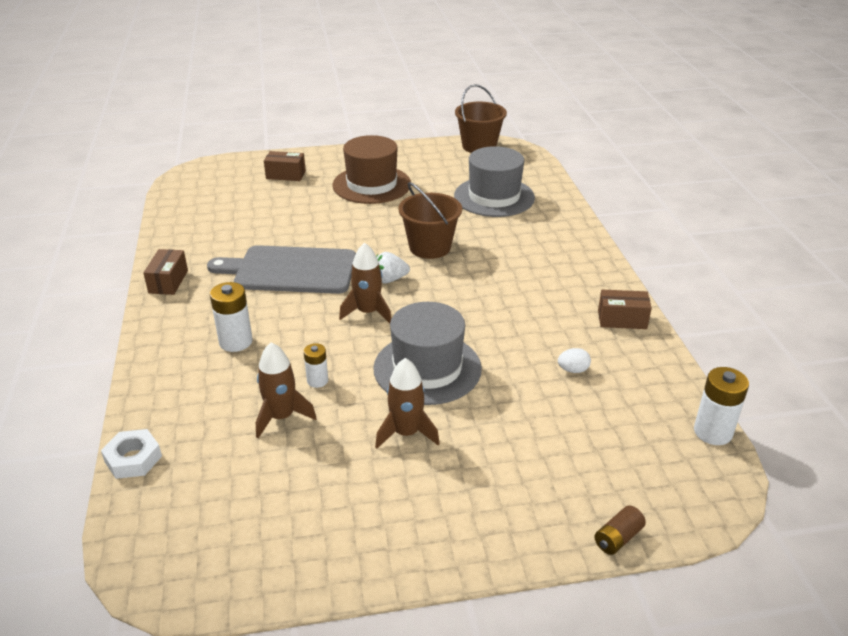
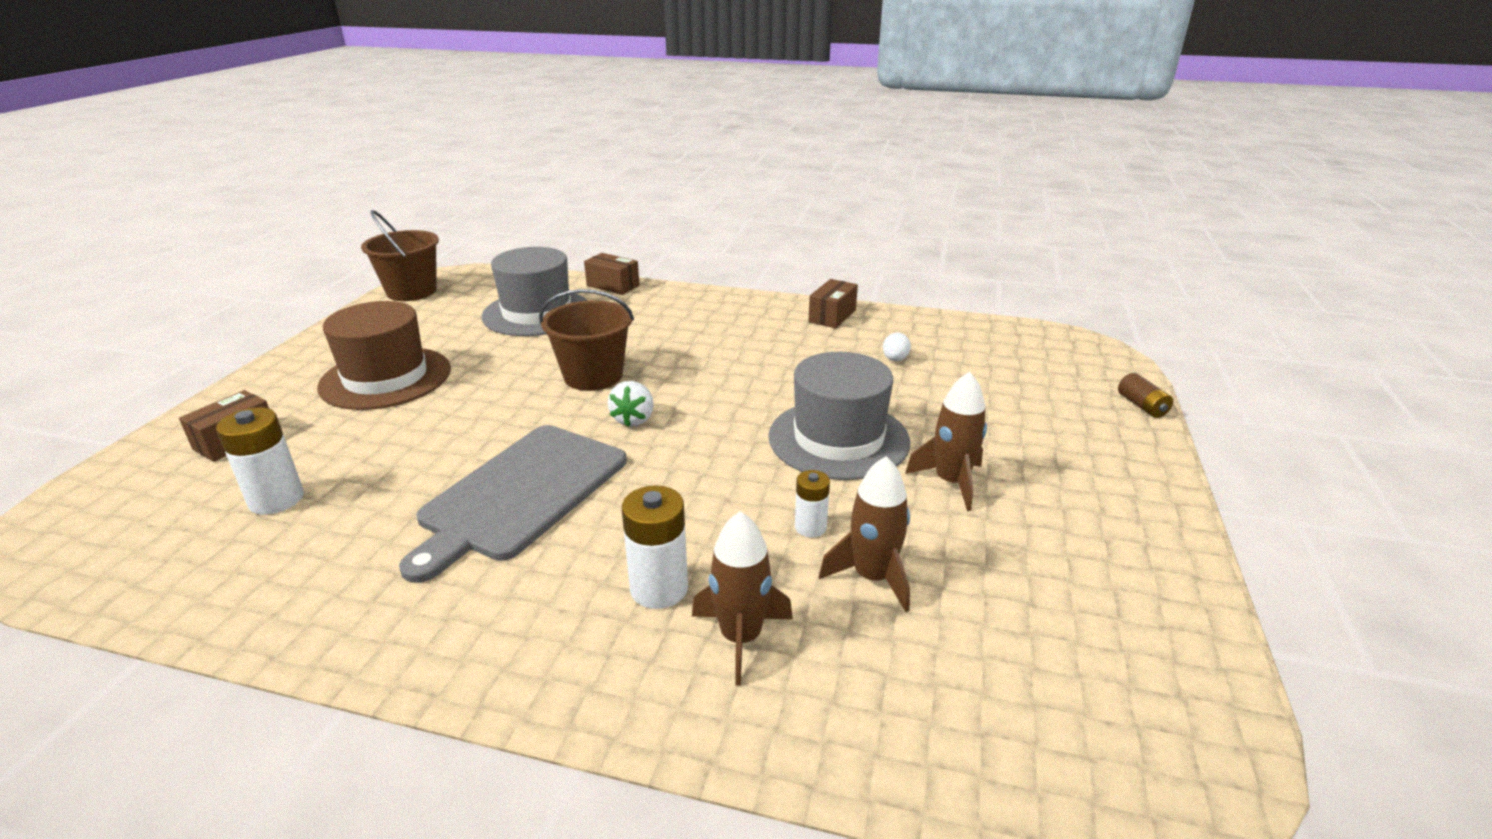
camera: 65 degrees left, 5 degrees down
(133, 459) = (902, 778): white nut -> none
(168, 282) = (397, 642): brown box -> brown box (613, 285)
(368, 312) = (690, 452): brown rocket -> brown rocket (740, 637)
(713, 432) = (1014, 327): white battery -> white battery (276, 499)

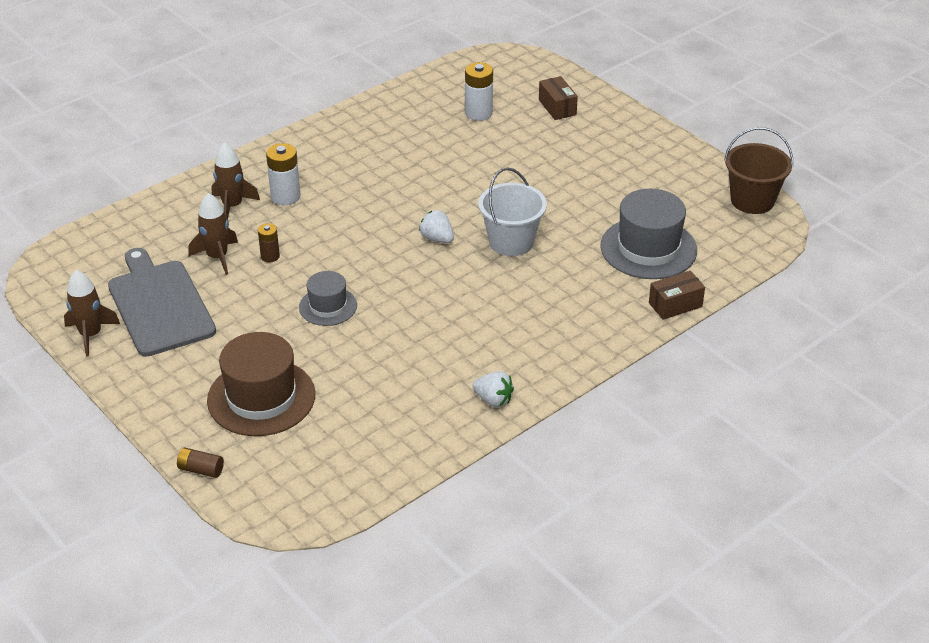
camera: 125 degrees right, 10 degrees up
(386, 378) = (592, 163): brown hat -> brown hat (261, 397)
(521, 494) = (403, 180): grey cutting board -> grey cutting board (159, 305)
(593, 376) = (511, 242): brown bucket -> white bucket
(810, 527) = (270, 256): white battery -> brown battery
(832, 316) = (493, 400): brown box -> white strawberry
(838, 439) = (328, 306): grey hat -> grey hat, size x0.58
(895, 359) = (389, 390): white egg -> none
(951, 482) = (242, 324): brown rocket -> brown rocket (91, 335)

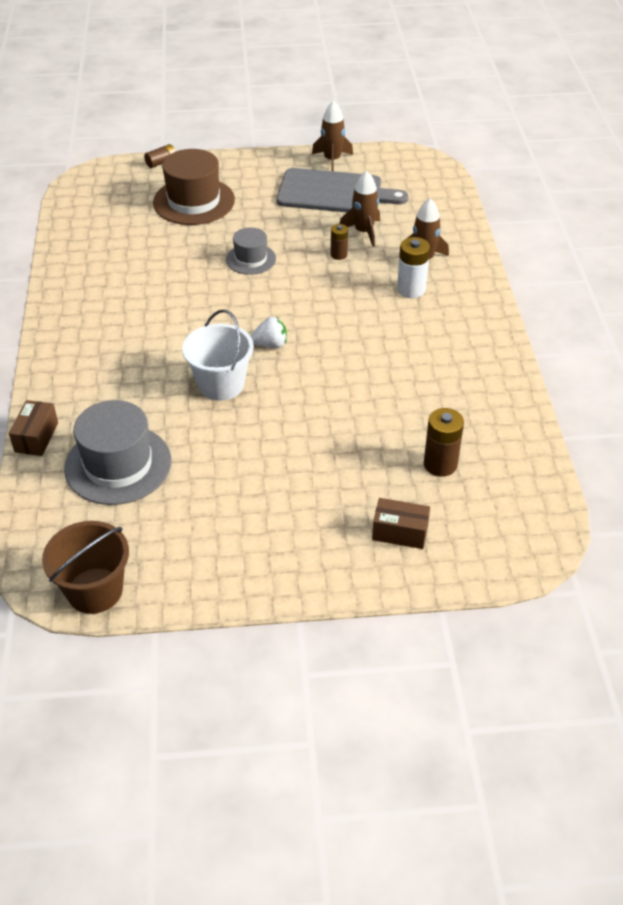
camera: 125 degrees right, 5 degrees up
(478, 113) = (440, 464): white battery -> brown battery
(493, 400) = (68, 290): white strawberry -> none

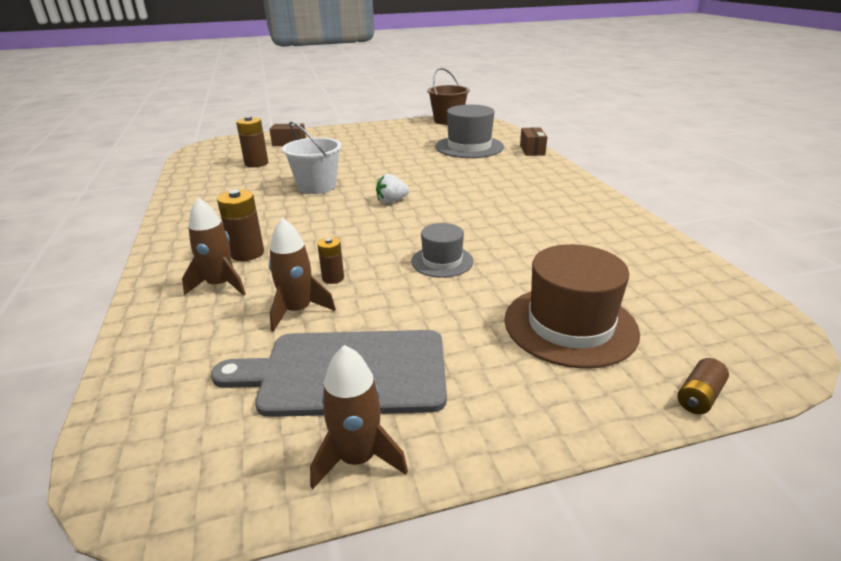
camera: 170 degrees right, 15 degrees down
(221, 384) = (423, 179): white bucket -> white bucket (317, 186)
(411, 289) = (247, 253): white battery -> brown battery

